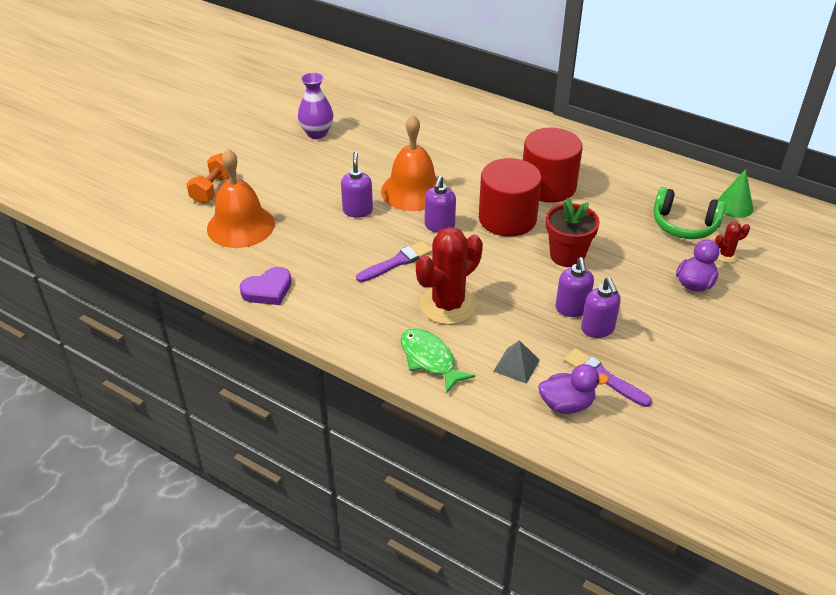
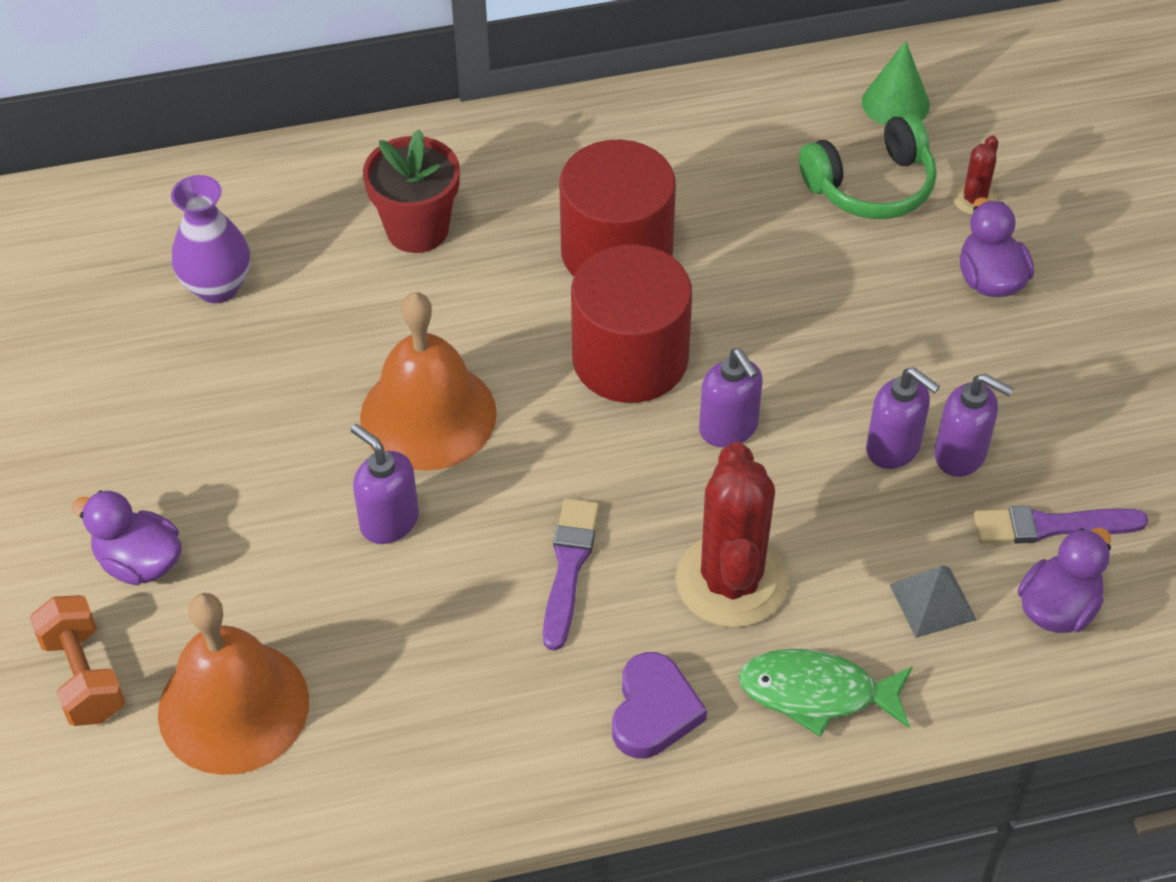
camera: 45 degrees left, 10 degrees up
(268, 290) = (440, 784): purple heart -> purple heart (653, 711)
(269, 172) = (139, 562): none -> purple duck
(317, 133) = (118, 419): purple vase -> purple vase (217, 287)
(439, 226) = (550, 451): purple soap dispenser -> purple soap dispenser (729, 428)
(567, 256) = (786, 361): red flower pot -> red flower pot (417, 229)

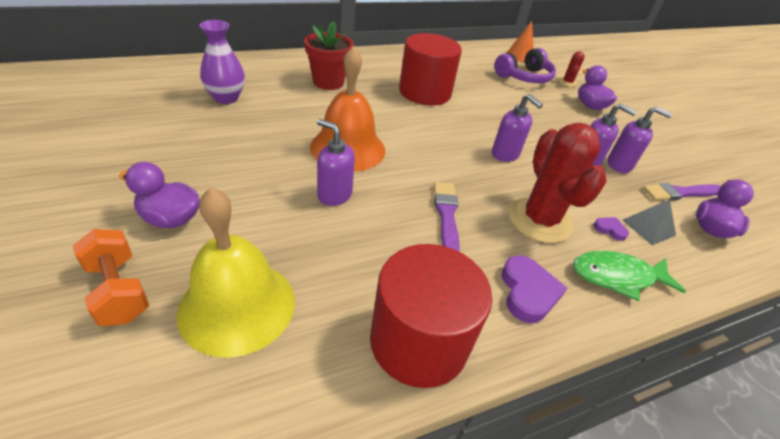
camera: 15 degrees left, 10 degrees down
(233, 707) = (237, 305): orange bell -> yellow bell
(630, 358) = (445, 128): red cylinder -> red cylinder (419, 341)
(854, 604) = (610, 229): none -> purple heart
(871, 186) = (524, 77): green headphones -> purple headphones
(895, 103) = (520, 56): green cone -> orange cone

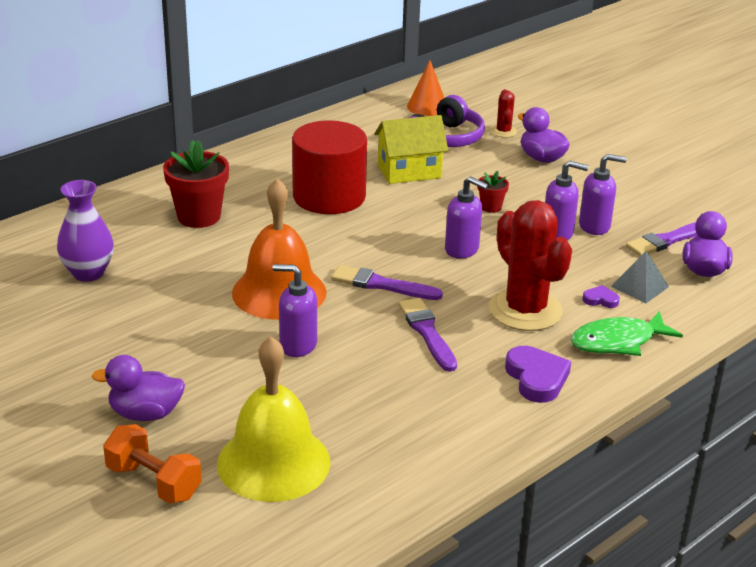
camera: 15 degrees left, 10 degrees down
(419, 341) = (454, 442): red cylinder -> none
(429, 164) = (381, 285): none -> purple brush
(489, 91) = (409, 171): none -> yellow house
(540, 129) = (491, 207): none -> red flower pot

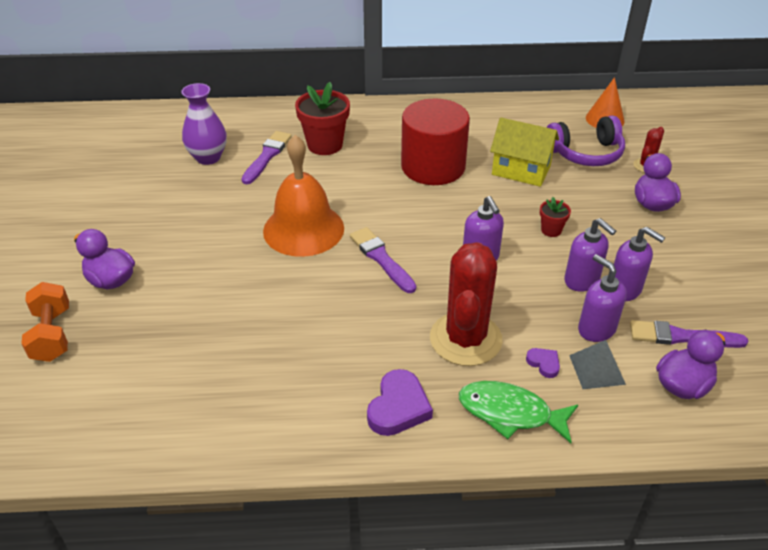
camera: 40 degrees right, 10 degrees up
(273, 462) = (133, 365): yellow bell -> none
(297, 345) = (263, 278): purple soap dispenser -> purple soap dispenser (596, 329)
(427, 332) = (364, 317): purple brush -> purple brush (267, 156)

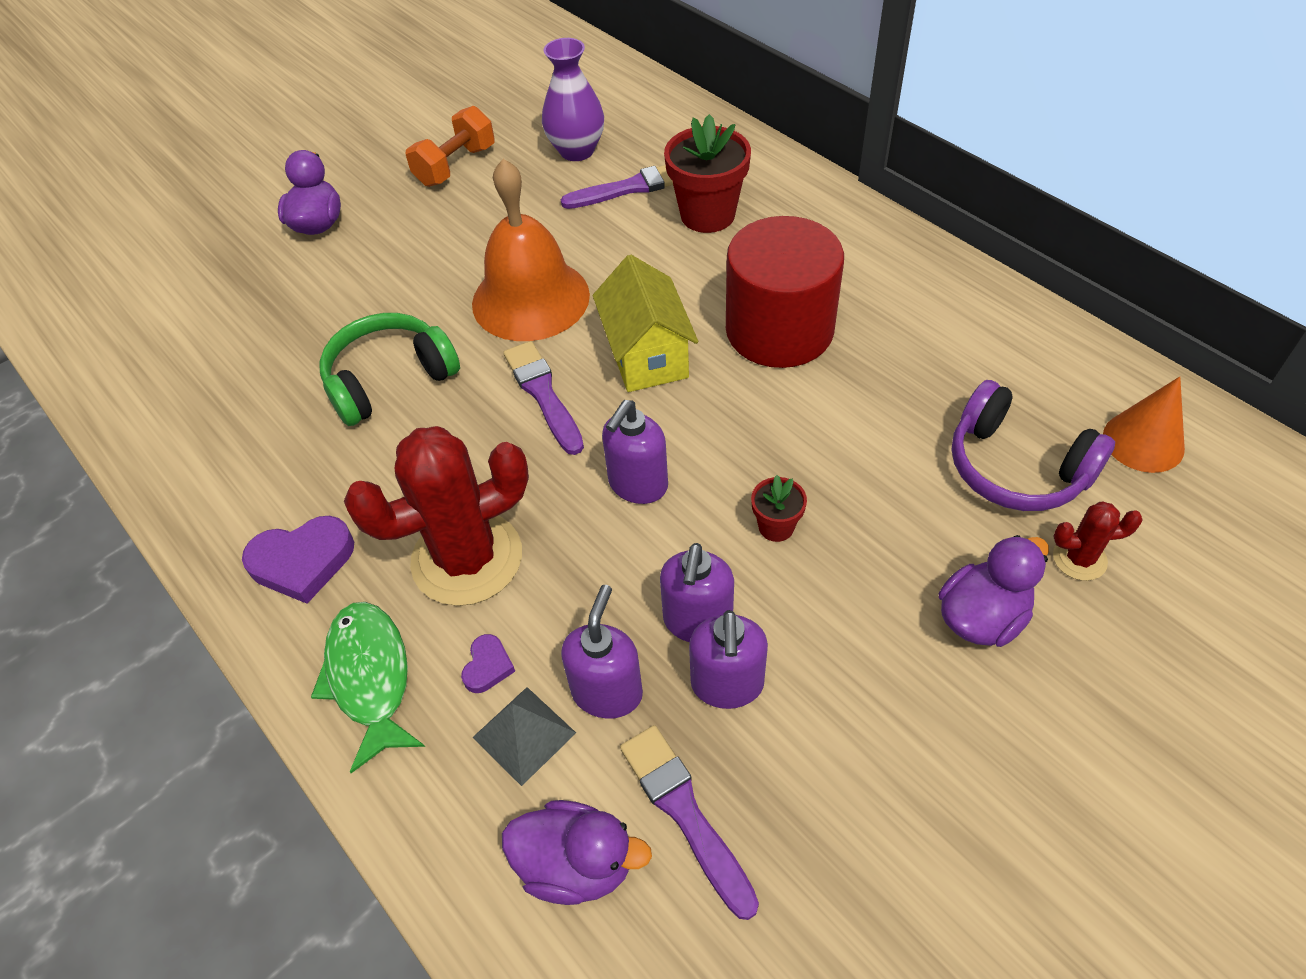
camera: 55 degrees right, 10 degrees up
(52, 335) = (214, 242): orange dumbbell -> orange dumbbell (455, 166)
(296, 310) = (389, 379): none -> green headphones
(381, 258) = (543, 394): purple brush -> purple brush turned 45 degrees counterclockwise
(521, 170) = (879, 419): yellow house -> yellow house (646, 355)

